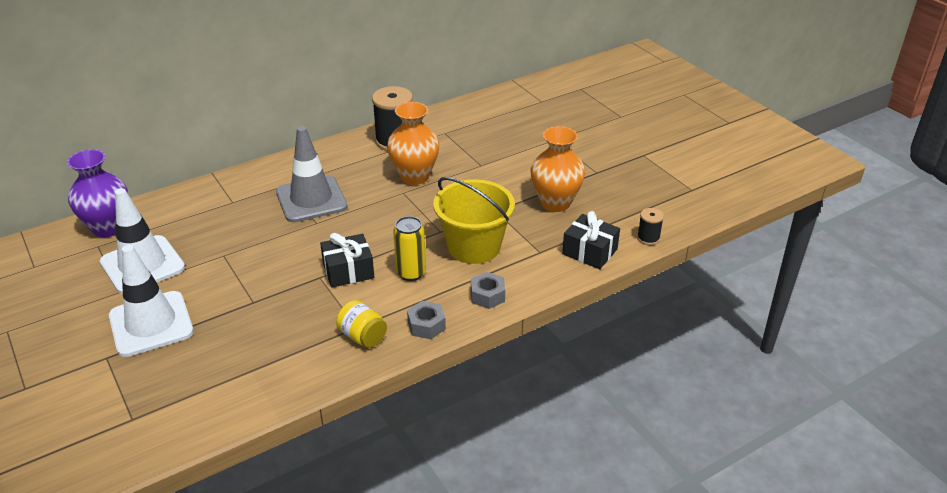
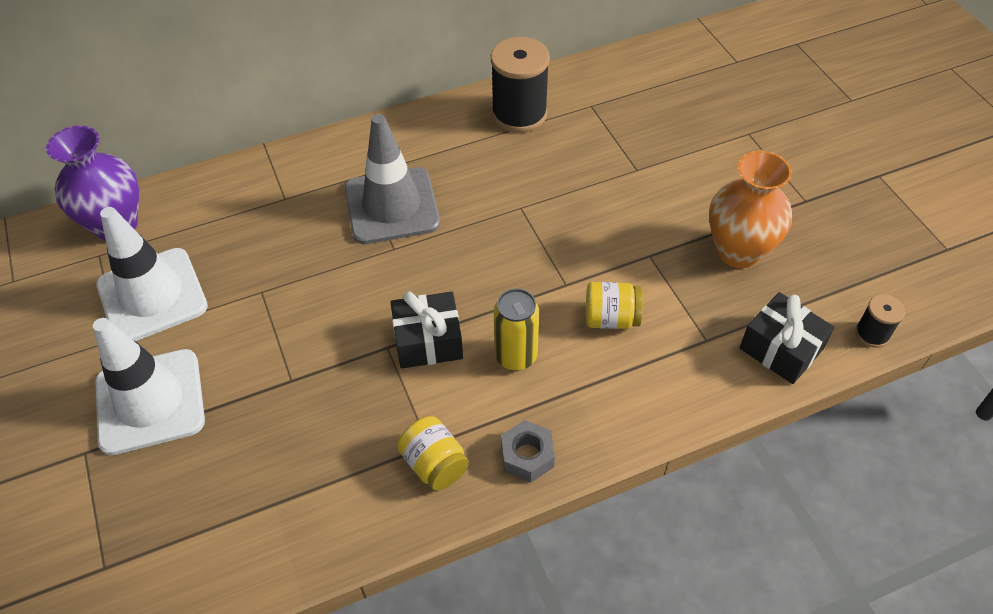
camera: 10 degrees right, 15 degrees up
(414, 176) = (540, 180): orange vase -> none
(474, 246) = (611, 318): yellow bucket -> yellow jar
(487, 295) = (621, 412): grey nut -> none

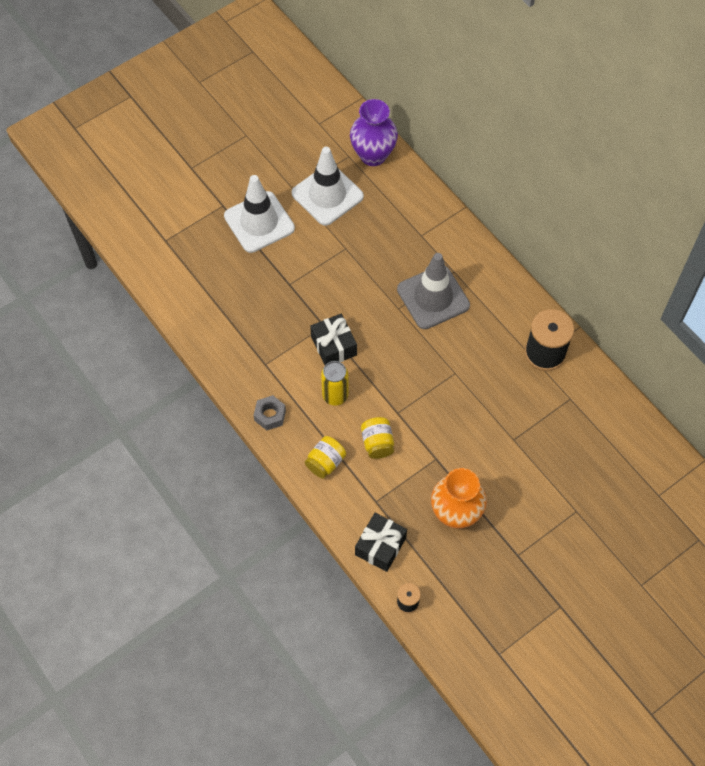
camera: 75 degrees right, 10 degrees up
(434, 464) = (254, 370): yellow jar -> yellow jar (325, 462)

